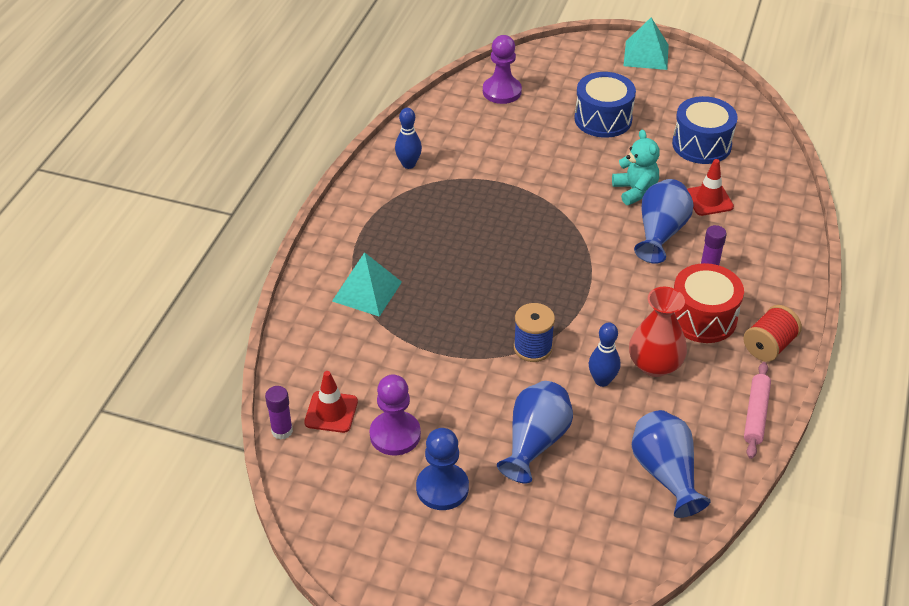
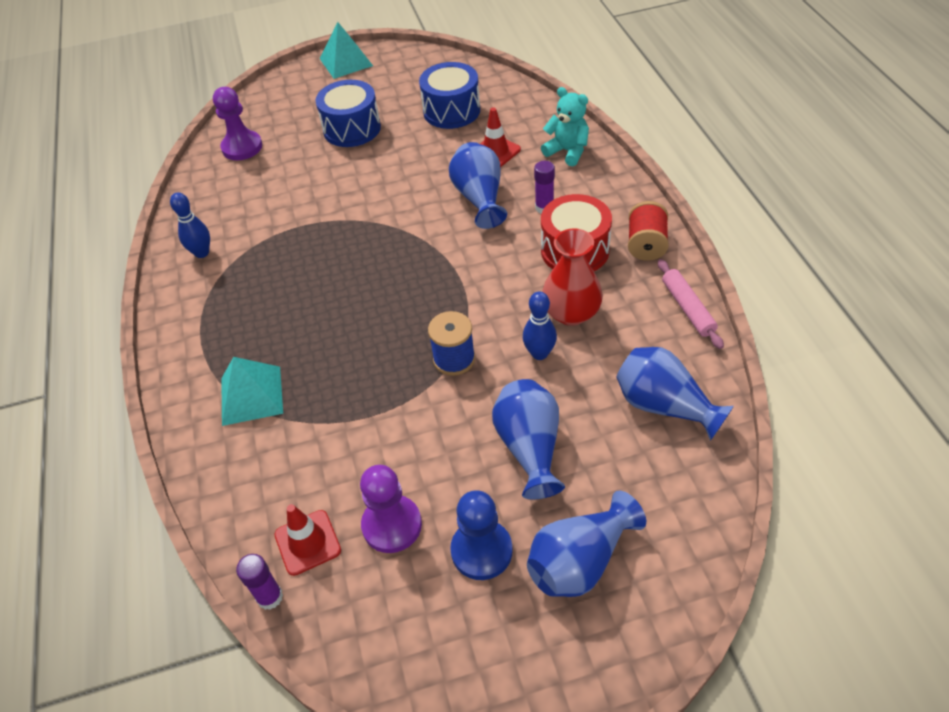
camera: 30 degrees left, 5 degrees up
(505, 537) = (580, 561): none -> blue vase
(635, 191) = (428, 174): turquoise teddy bear -> turquoise teddy bear (567, 151)

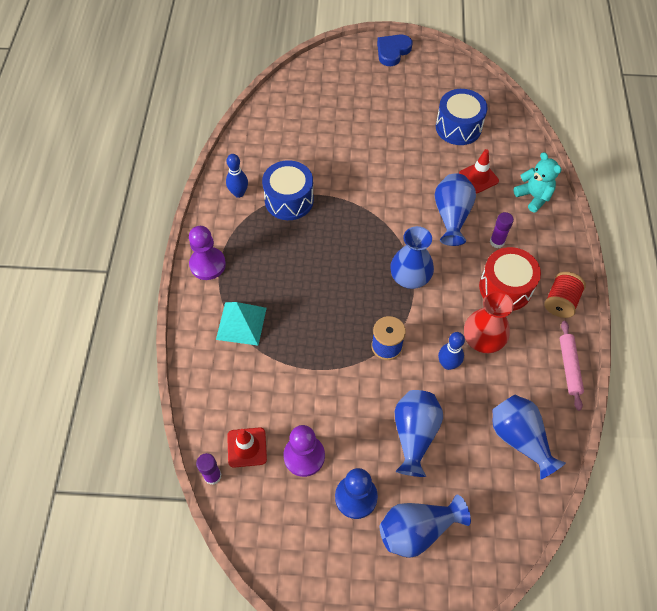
camera: 15 degrees right, 10 degrees up
(242, 147) = (292, 108): purple pawn -> purple pawn (207, 264)
(346, 62) = (392, 51): turquoise pyramid -> blue heart
(352, 129) = (377, 118): blue drum -> blue drum (289, 200)
(454, 276) = (410, 277): none -> blue vase

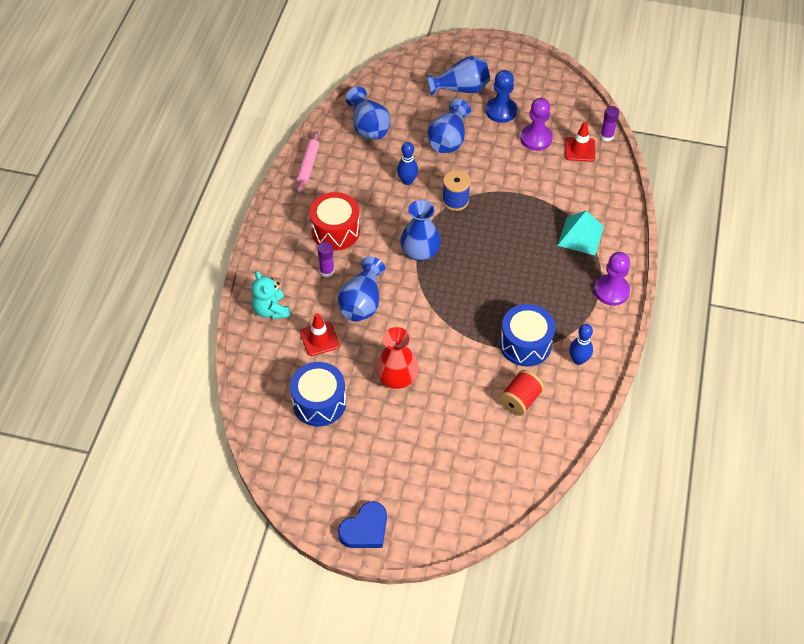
camera: 170 degrees left, 5 degrees down
(482, 340) = (371, 194): red vase -> red vase (396, 377)
(560, 302) = (291, 213): red spool -> red spool (520, 400)

